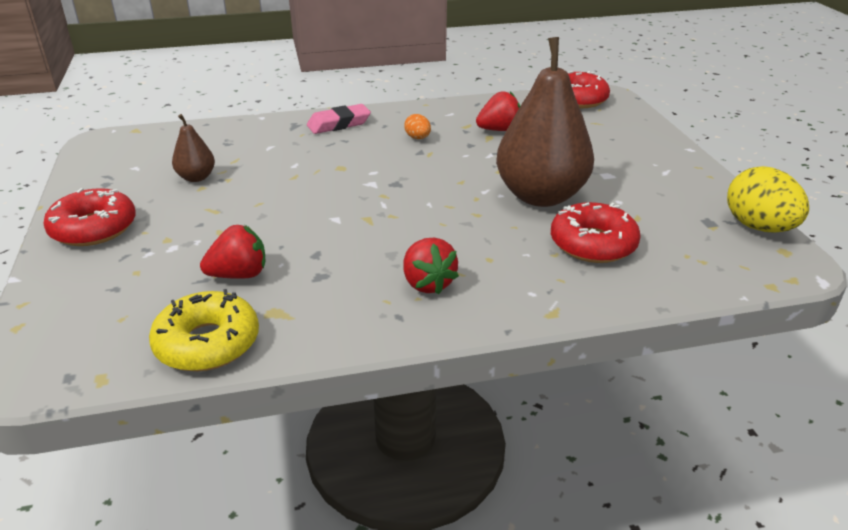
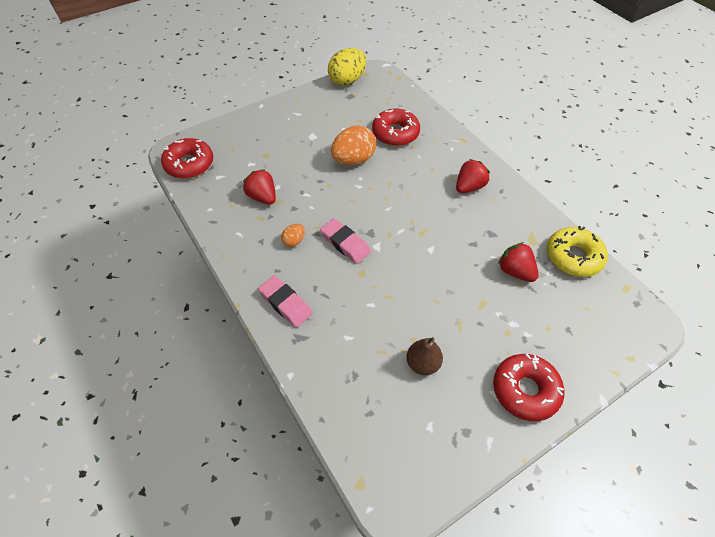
camera: 110 degrees left, 20 degrees up
(391, 165) = (345, 243): none -> pink eraser
(540, 196) = (353, 160): brown pear -> orange egg

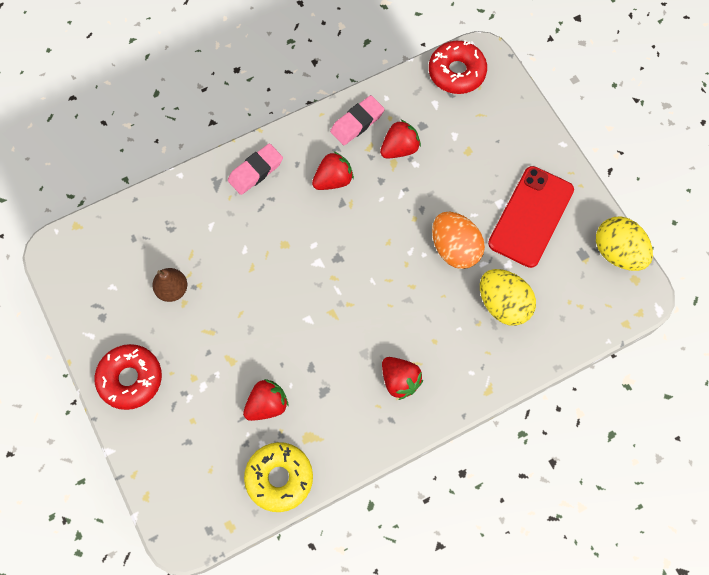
camera: 95 degrees right, 15 degrees up
(294, 241) = (333, 180): orange egg -> red strawberry
(323, 120) = (531, 217): none -> red phone
(345, 243) = (324, 230): pink eraser -> pink eraser (357, 123)
(395, 133) = (503, 304): red donut -> yellow egg

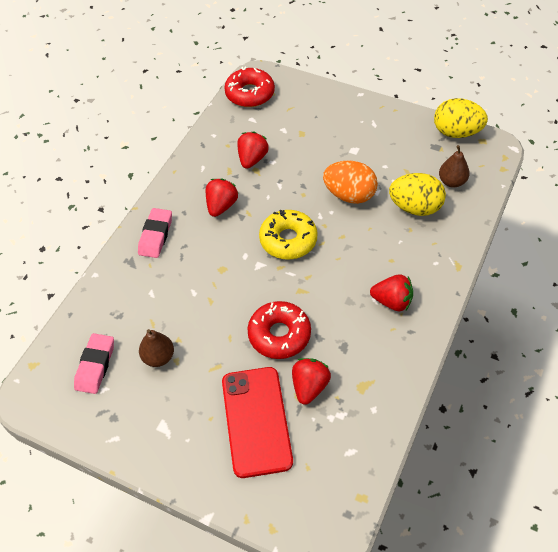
camera: 35 degrees left, 15 degrees down
(130, 379) = (179, 447): red donut -> red donut (279, 335)
(279, 478) = (367, 432): yellow donut -> yellow donut (288, 240)
(357, 123) = (206, 161): pink eraser -> pink eraser (95, 366)
(531, 217) = (381, 146): red phone -> red phone (256, 421)
(563, 302) = (452, 181): none -> brown pear

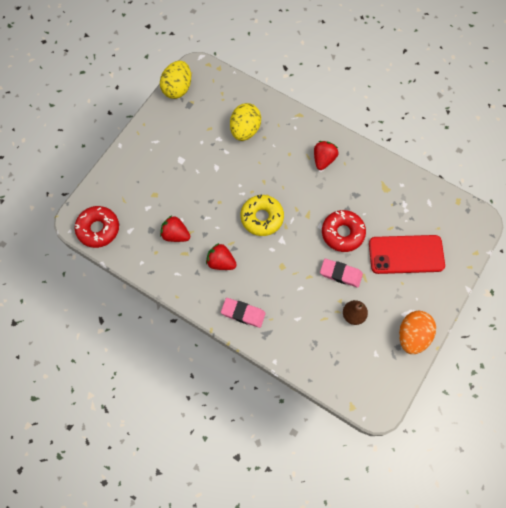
camera: 85 degrees left, 15 degrees up
(95, 366) = (356, 360): pink eraser -> pink eraser (340, 274)
(309, 386) = (383, 219): red strawberry -> none
(349, 195) = (226, 170): orange egg -> orange egg (412, 335)
(452, 181) = (225, 102): brown pear -> none

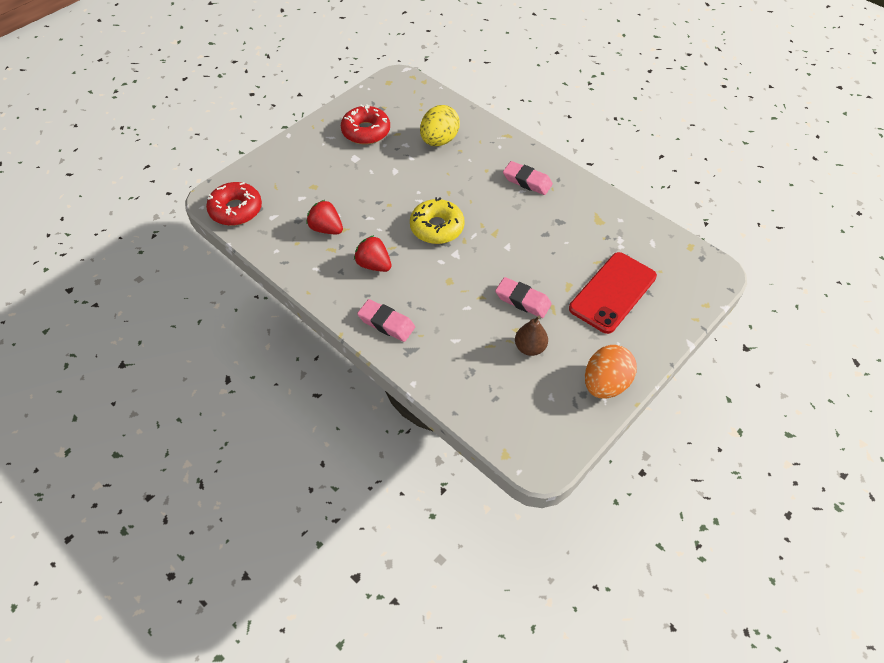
camera: 10 degrees right, 15 degrees down
(177, 88) = (371, 93): yellow egg -> none
(323, 159) = (527, 181): red strawberry -> pink eraser
(342, 233) = (534, 258): red donut -> red donut (366, 131)
(406, 254) = (612, 292): red phone -> red phone turned 60 degrees counterclockwise

